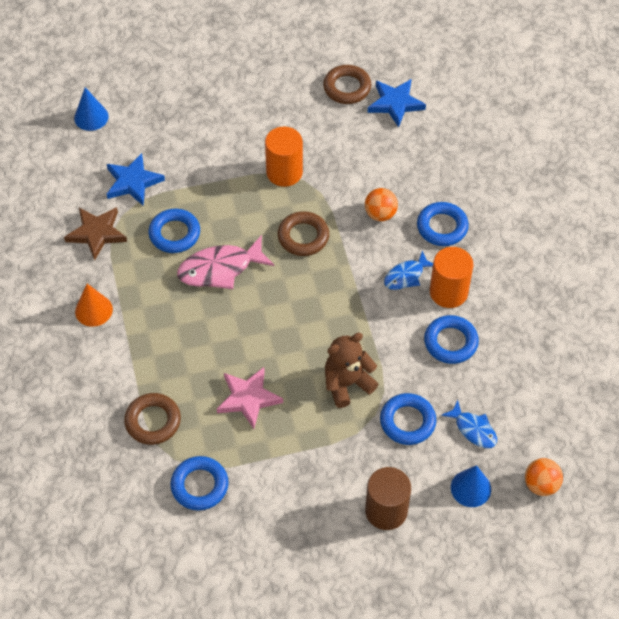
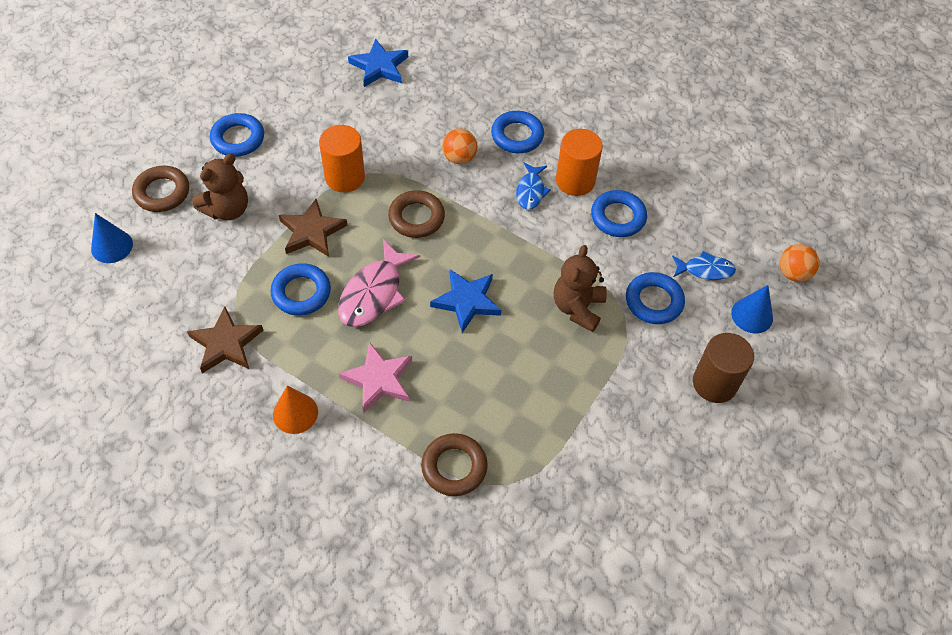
camera: 45 degrees left, 0 degrees up
(133, 182) = (214, 275): blue star -> blue star (467, 301)
(184, 141) = (227, 209): none -> brown teddy bear
(199, 485) = (553, 488): blue ring -> blue ring (238, 139)
(223, 196) = (312, 232): none -> brown star
(248, 398) = (513, 381): pink star -> pink star (378, 379)
(347, 88) = (326, 78): brown ring -> brown ring (162, 192)

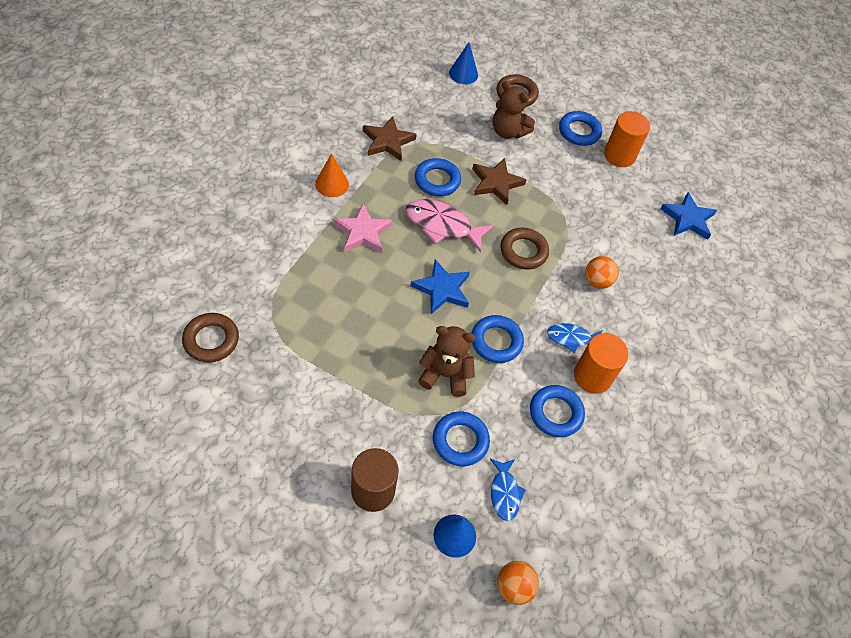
camera: 80 degrees right, 0 degrees up
(345, 177) = (556, 201): orange cylinder -> orange cylinder (619, 155)
(454, 467) = (287, 283): brown ring -> brown ring (211, 340)
(517, 136) = (636, 327): blue ring -> blue ring (496, 341)

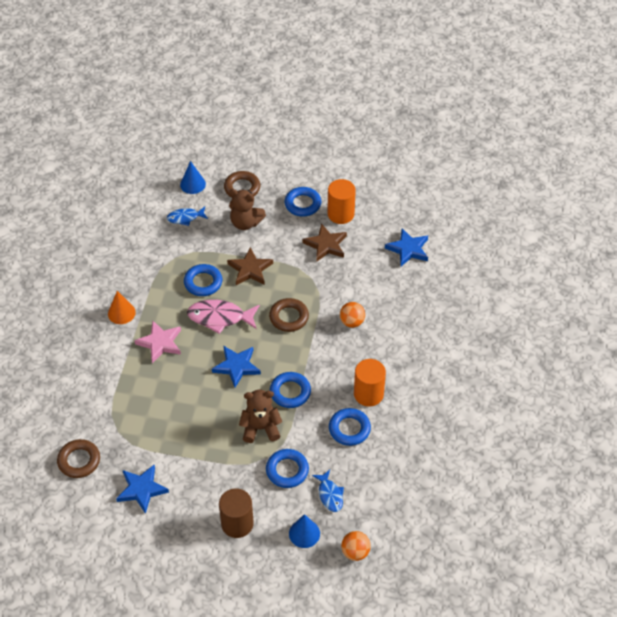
camera: 10 degrees left, 5 degrees down
(271, 403) = (141, 489): none -> blue star
(388, 141) = (152, 263): brown star -> brown star (326, 245)
(571, 338) = (345, 371): blue fish -> blue fish (185, 218)

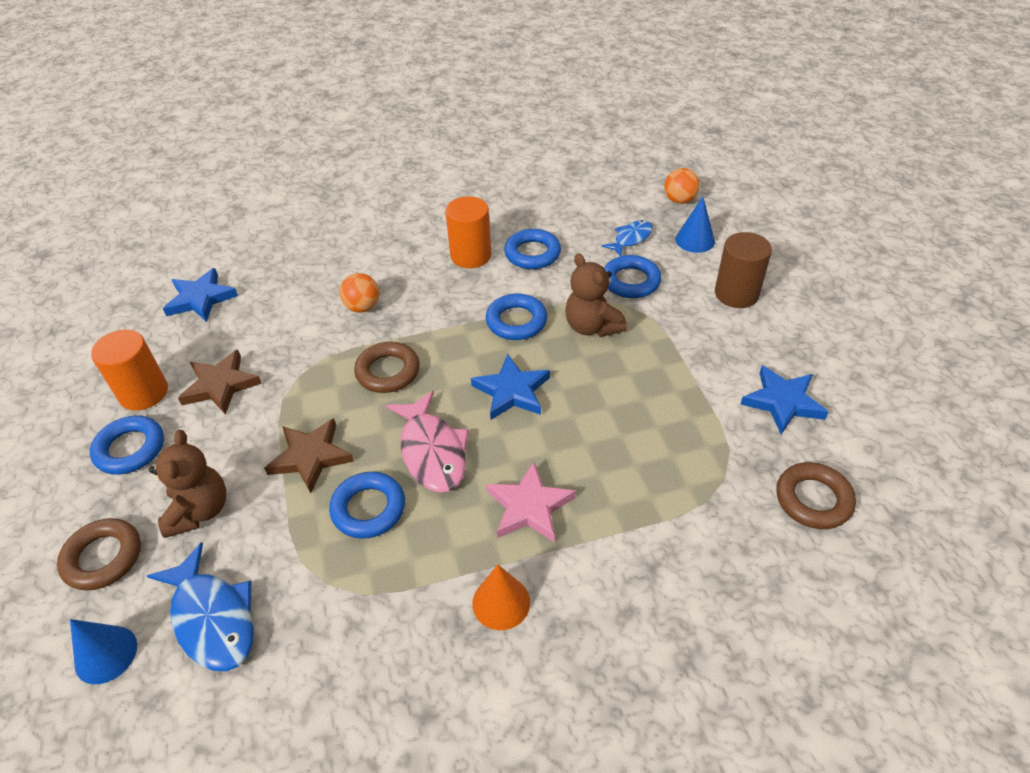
camera: 115 degrees left, 5 degrees down
(185, 218) = (212, 618): blue fish -> blue fish, size x1.67

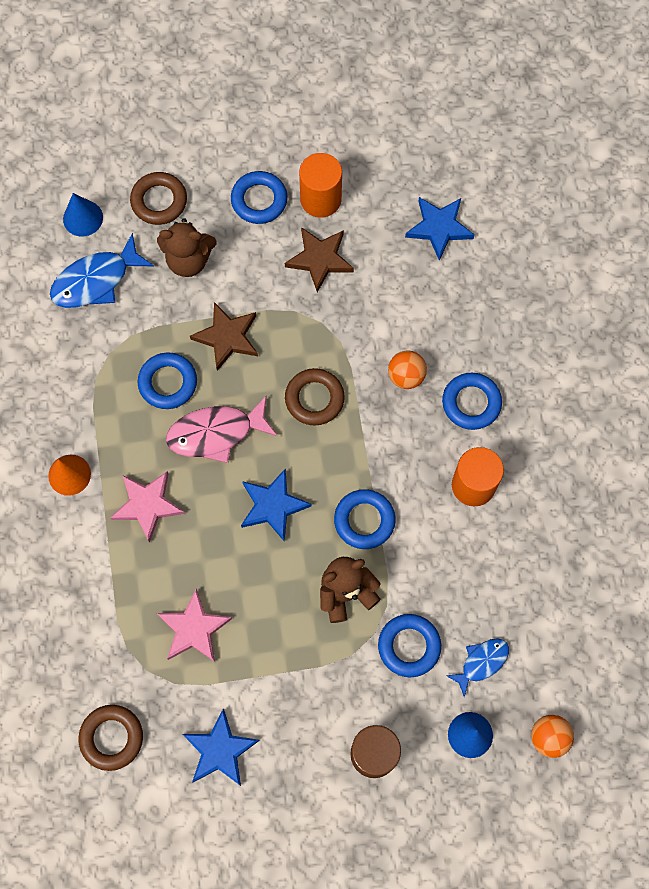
camera: 95 degrees right, 25 degrees up
(532, 253) = (468, 550): blue ring -> blue ring (471, 403)
(631, 238) = (481, 662): blue fish -> blue fish turned 90 degrees counterclockwise
(664, 441) = (194, 629): none -> pink star

